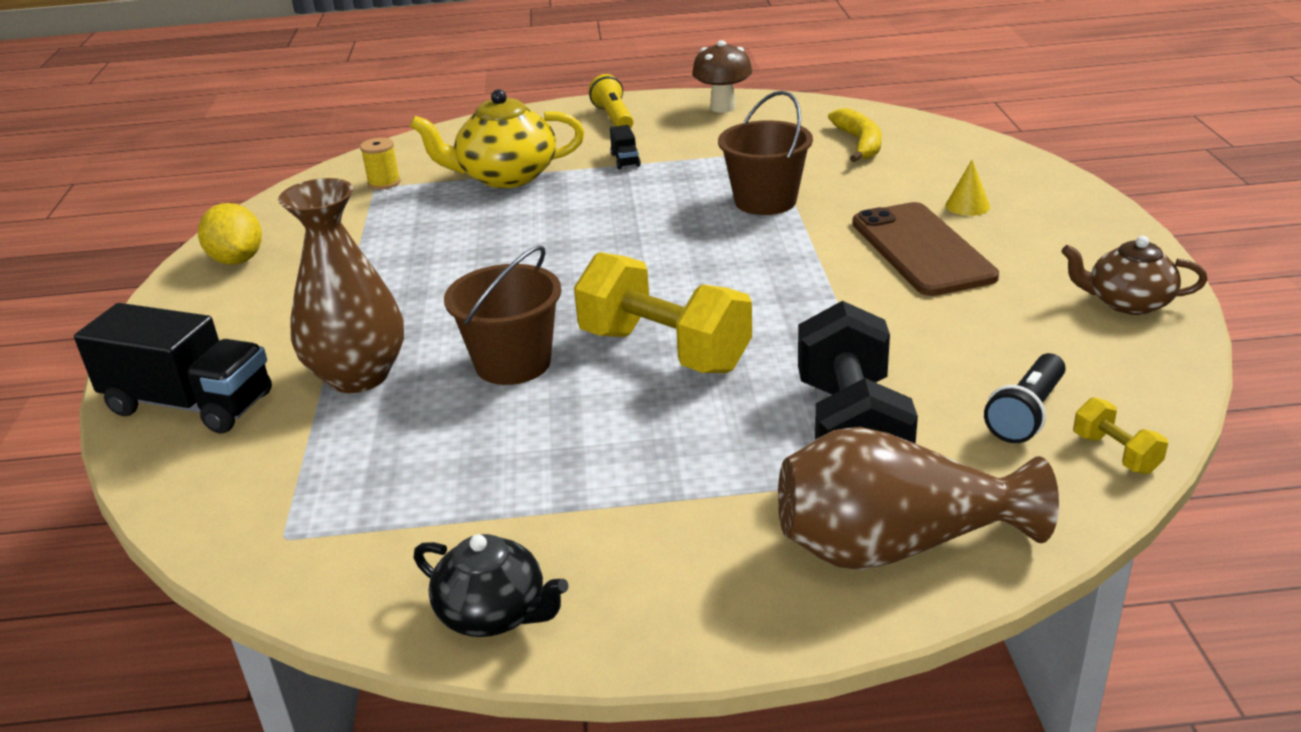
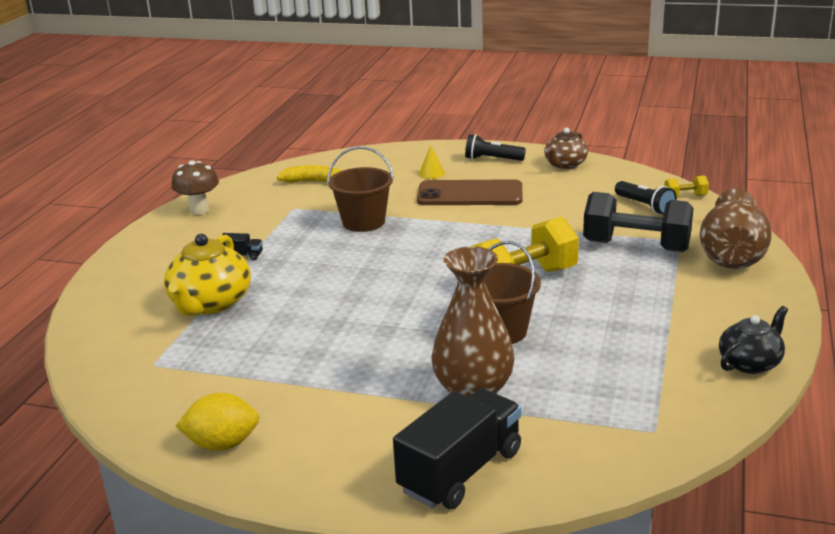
camera: 70 degrees left, 5 degrees down
(384, 183) = (150, 359): yellow spool -> none
(614, 118) = (158, 249): yellow flashlight -> none
(1074, 237) = (492, 159): none -> black flashlight

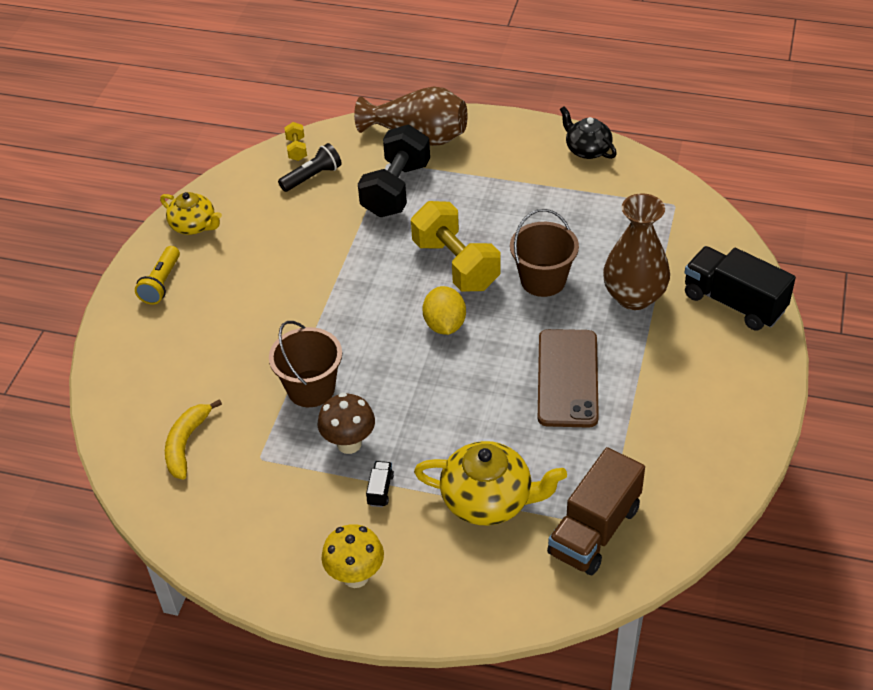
camera: 90 degrees left, 20 degrees up
(150, 358) = (594, 530): none -> brown truck
(160, 250) = (355, 576): none -> yellow mushroom
(199, 210) = (246, 558): brown mushroom -> brown mushroom (349, 444)
(222, 444) = (721, 448): yellow lemon -> yellow lemon (445, 325)
(431, 173) = (188, 335): yellow cone -> none
(470, 194) = (255, 302): brown phone -> brown phone (567, 378)
(492, 159) = (161, 283): black flashlight -> yellow flashlight
(565, 164) = (194, 225): brown teapot -> yellow teapot

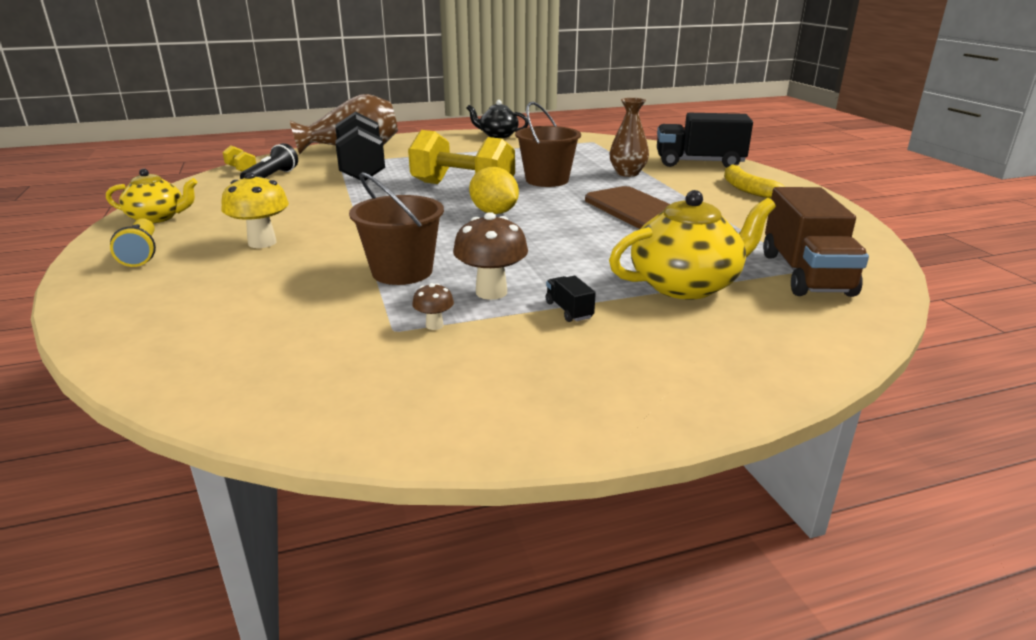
camera: 35 degrees left, 20 degrees down
(186, 444) = (277, 347): yellow banana -> yellow banana (746, 189)
(286, 465) = (434, 325): none -> brown mushroom
(355, 576) = (635, 379): yellow mushroom -> yellow mushroom (262, 243)
(634, 297) = (627, 173): brown vase -> brown vase, size x0.65

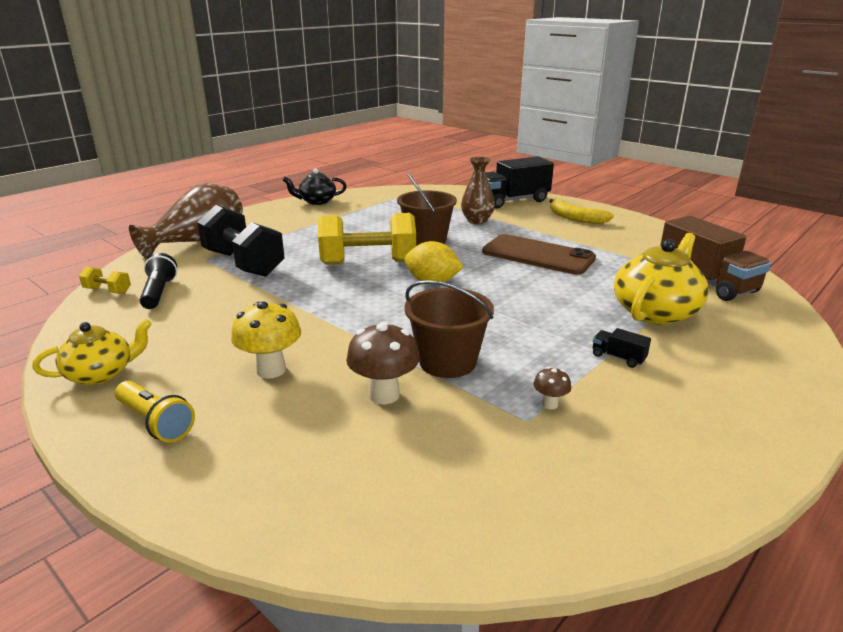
camera: 30 degrees left, 0 degrees up
(491, 292) = (543, 359): brown mushroom -> brown mushroom (384, 395)

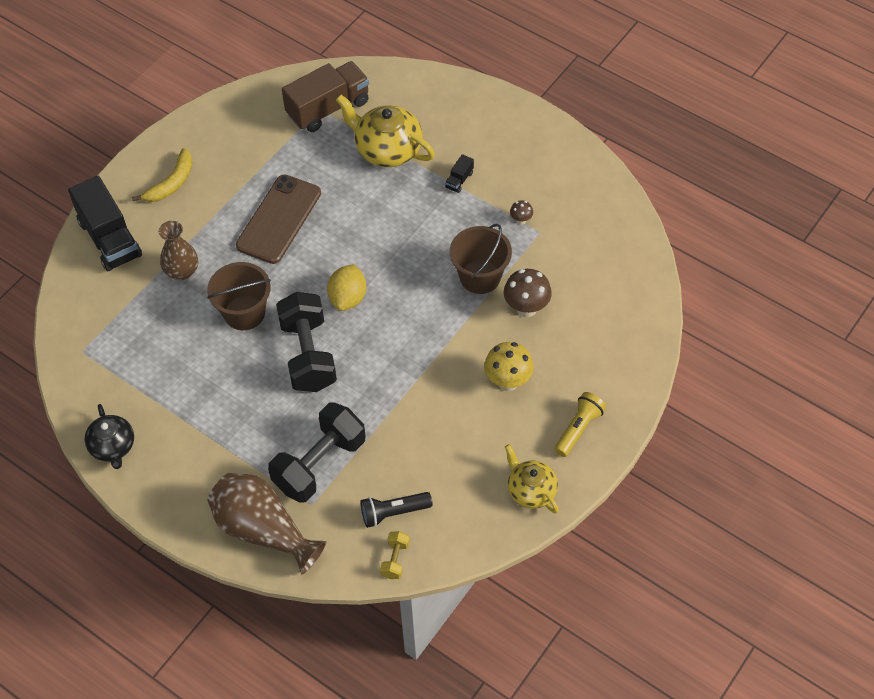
camera: 95 degrees left, 30 degrees up
(368, 263) = (308, 355): yellow dumbbell -> black dumbbell

